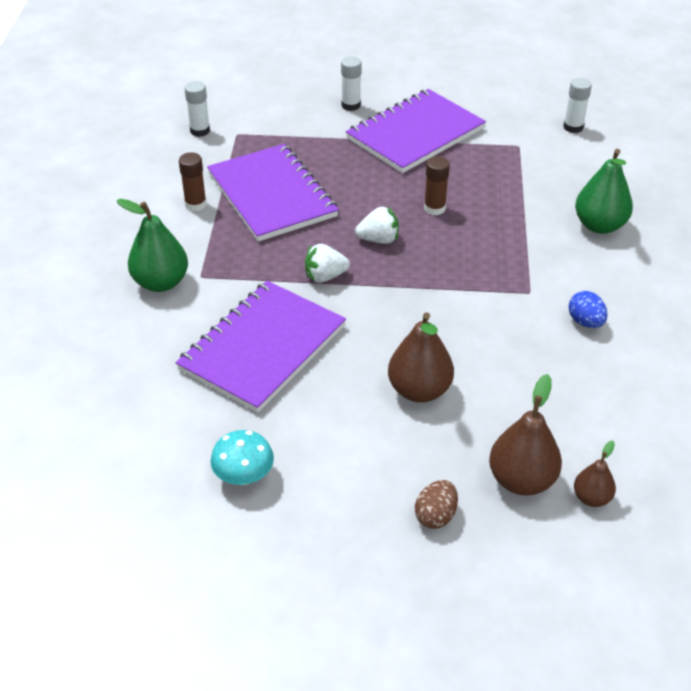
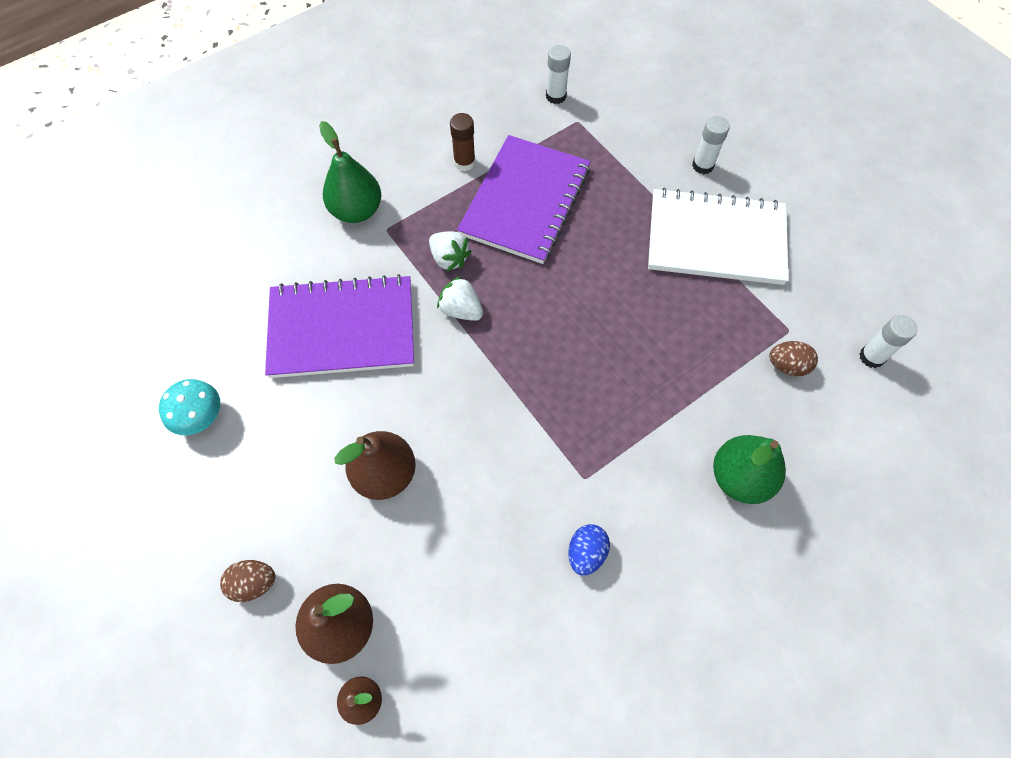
camera: 50 degrees right, 20 degrees up
(378, 239) = (543, 314): white strawberry -> white strawberry (449, 259)
(415, 134) = (716, 239): purple notebook -> white notebook
(434, 208) = (626, 326): brown glue stick -> none
(542, 161) = (787, 366): none -> brown egg

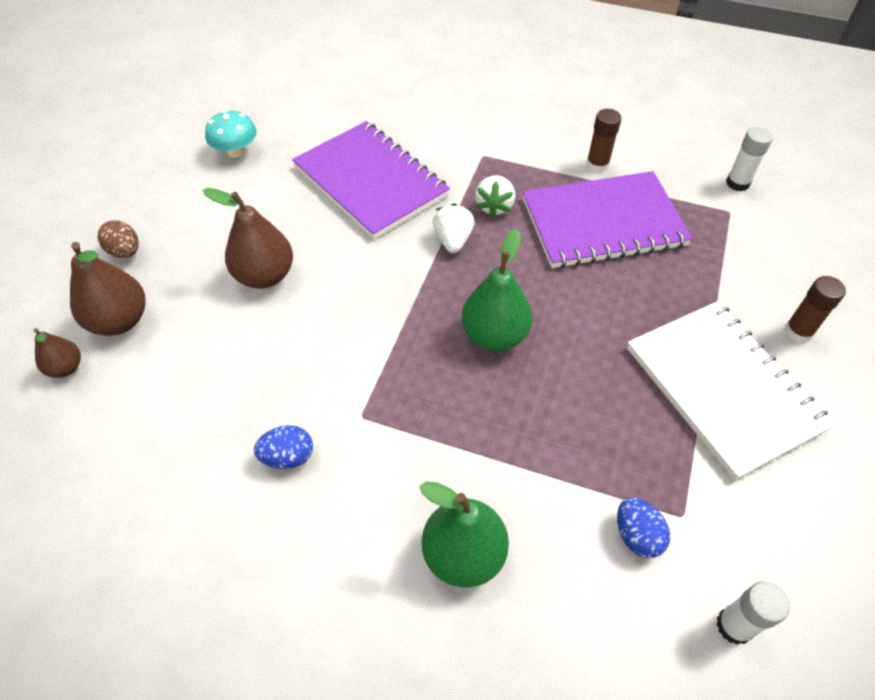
camera: 55 degrees right, 10 degrees down
(356, 211) = (482, 131): green pear -> green pear (494, 335)
(702, 165) = (798, 331): white glue stick -> brown glue stick
(787, 366) = (637, 536): brown egg -> blue egg

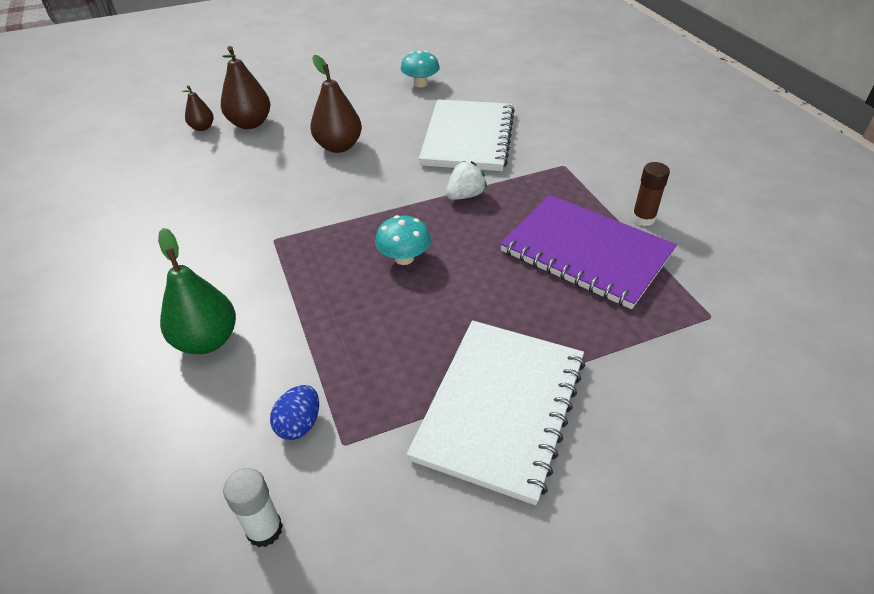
camera: 50 degrees right, 10 degrees down
(125, 252) = (299, 97): brown egg -> none
(288, 457) = (215, 229): blue egg -> none
(370, 181) = (468, 138): purple notebook -> white notebook
(494, 206) = (523, 195): white strawberry -> none
(494, 335) = (404, 258): green pear -> turquoise mushroom
(737, 183) = (755, 304): white glue stick -> none
(798, 331) = (631, 431): brown glue stick -> none

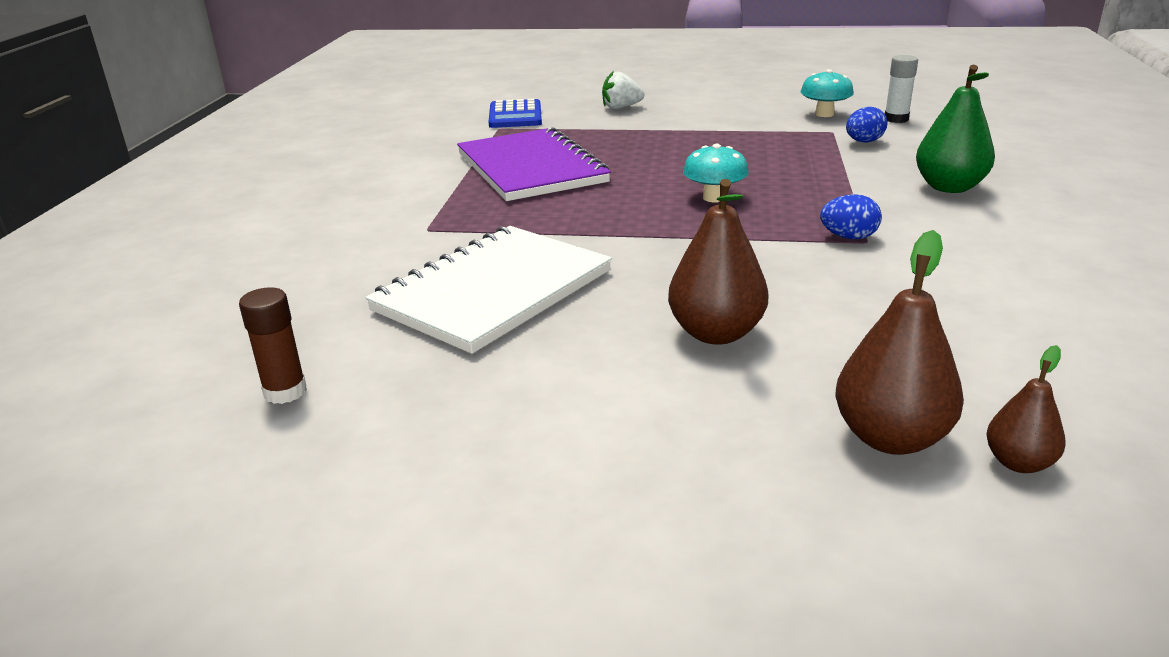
camera: 150 degrees left, 15 degrees down
(287, 240) = (848, 237): none -> blue egg
(420, 84) = (434, 426): turquoise mushroom -> turquoise mushroom (824, 114)
(465, 195) = (588, 229): white strawberry -> white strawberry (621, 107)
(500, 408) = (707, 125): white notebook -> none
(643, 218) = (437, 175): brown glue stick -> brown glue stick (285, 392)
(738, 354) = (515, 115): none -> blue calculator

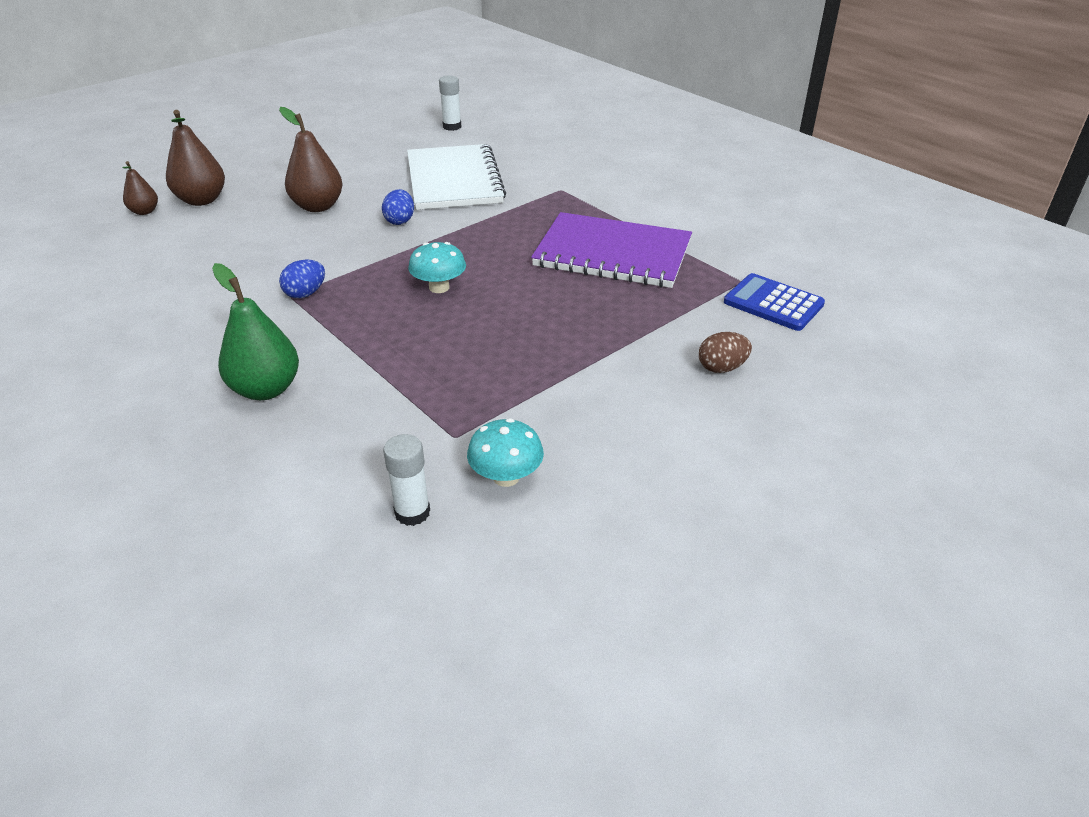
camera: 130 degrees right, 10 degrees up
(285, 392) = (452, 127): brown glue stick -> white glue stick
(621, 107) = (721, 368): white strawberry -> brown egg
(864, 142) = (403, 432): blue egg -> blue egg (400, 221)

